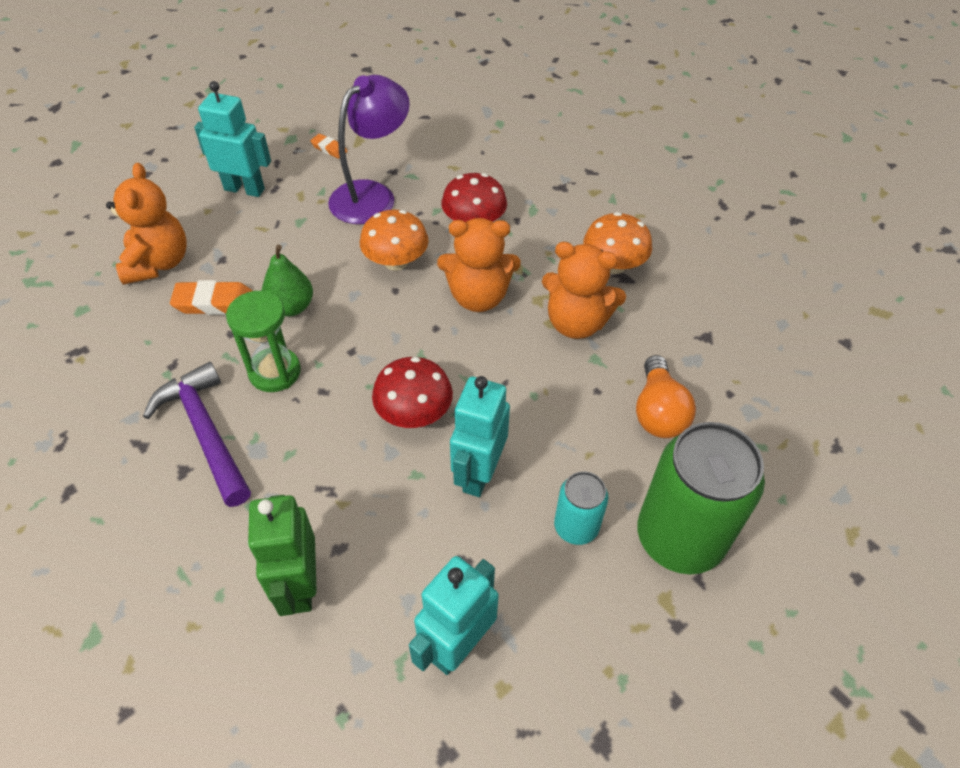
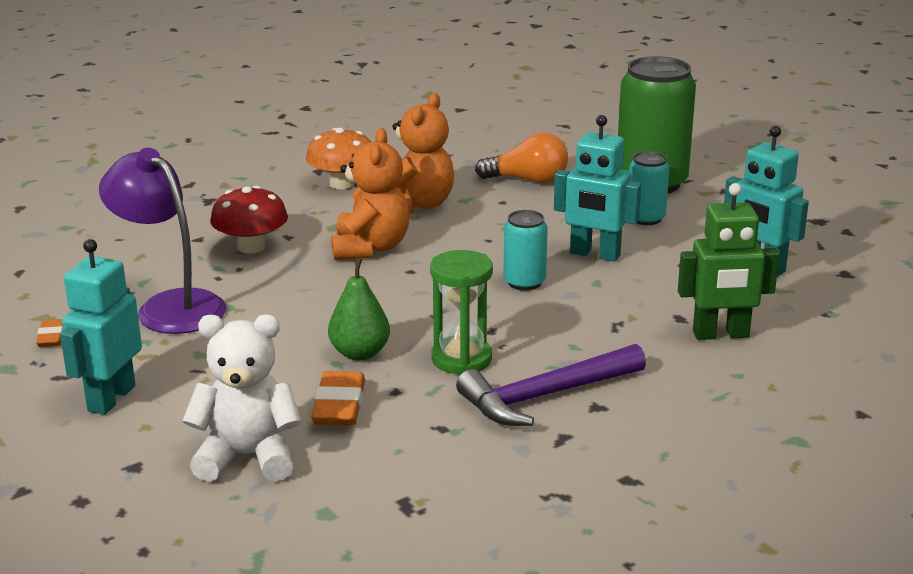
camera: 85 degrees left, 25 degrees down
(158, 263) = (248, 457): orange teddy bear -> white teddy bear
(329, 149) = (52, 337): orange eraser -> orange eraser turned 45 degrees counterclockwise
(396, 261) = (300, 291): orange mushroom -> none
(414, 413) = (524, 282): red mushroom -> turquoise can

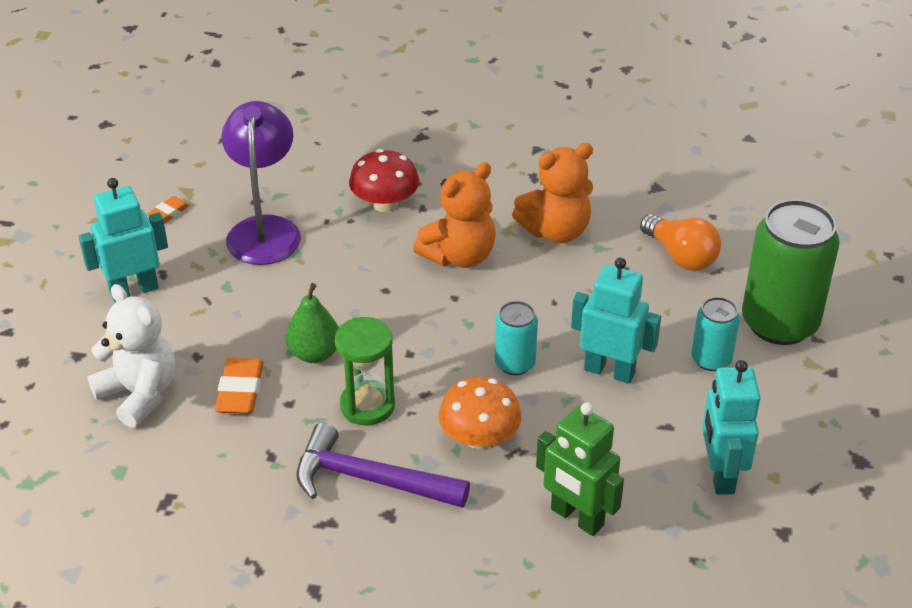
camera: 45 degrees right, 15 degrees up
(339, 406) = (240, 391): orange eraser -> orange eraser turned 45 degrees counterclockwise
(342, 184) = (533, 174): orange mushroom -> orange mushroom (479, 438)
(594, 254) = (609, 371): turquoise robot -> turquoise robot turned 135 degrees clockwise

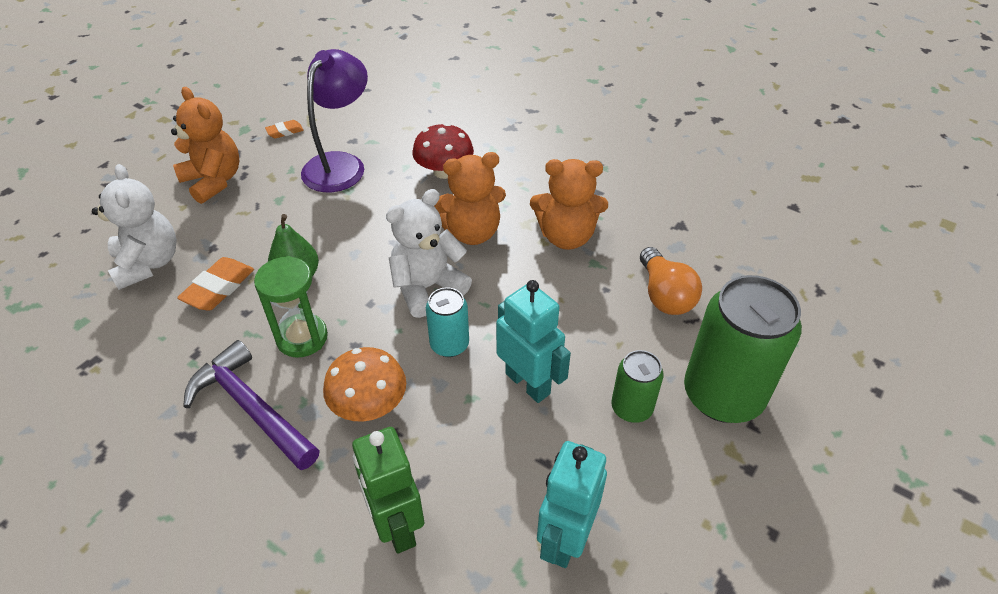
camera: 25 degrees right, 5 degrees up
(134, 290) = (214, 181): turquoise robot -> orange teddy bear
(455, 321) = (427, 287): none -> white teddy bear
(711, 359) = (631, 408): turquoise can -> green can

